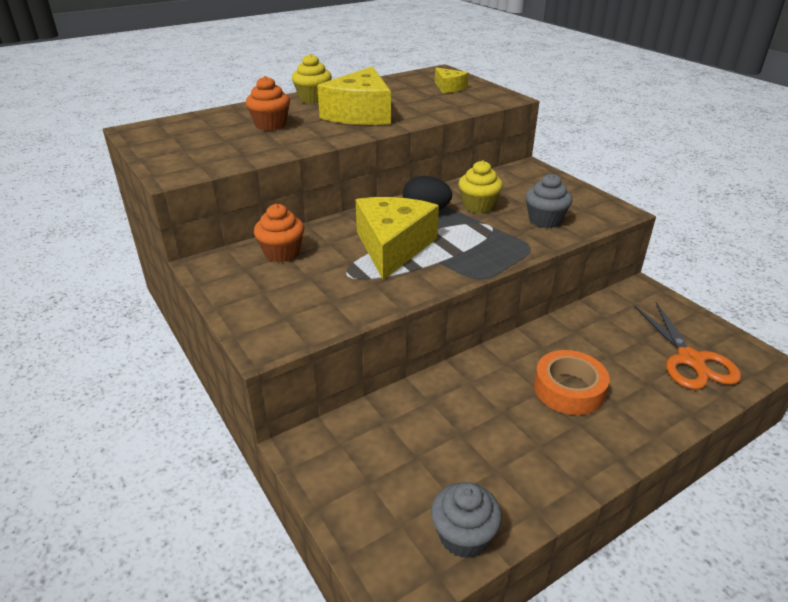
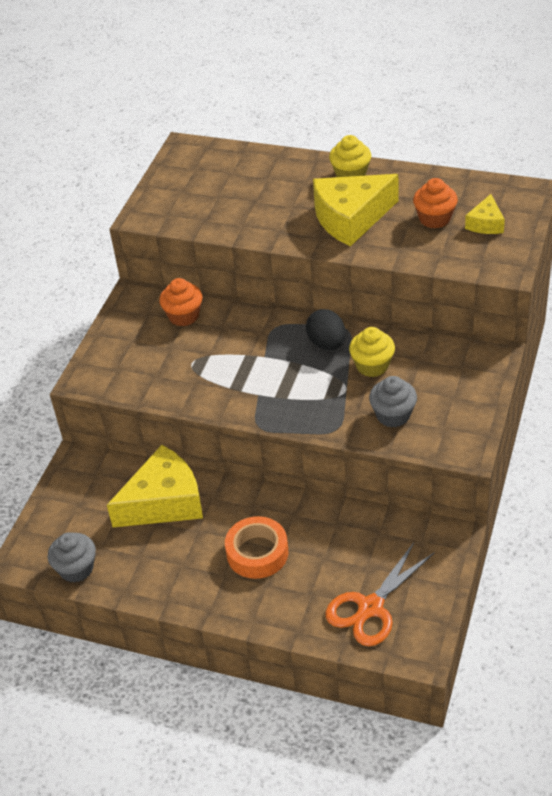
camera: 55 degrees right, 10 degrees up
(270, 125) = (270, 194): orange cupcake -> orange cupcake (434, 219)
(393, 246) = (252, 360): yellow cheese -> yellow cheese (164, 502)

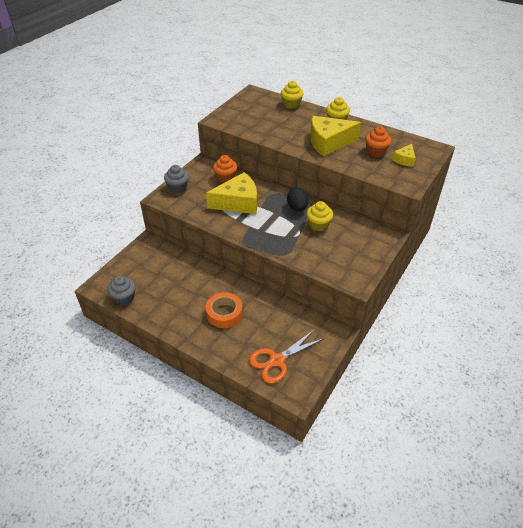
camera: 10 degrees right, 0 degrees up
(164, 502) = (184, 273): yellow cheese -> yellow cheese (238, 202)
(261, 158) = (291, 104): none -> yellow cupcake
(393, 415) = (321, 254): grey cupcake -> grey cupcake (178, 188)

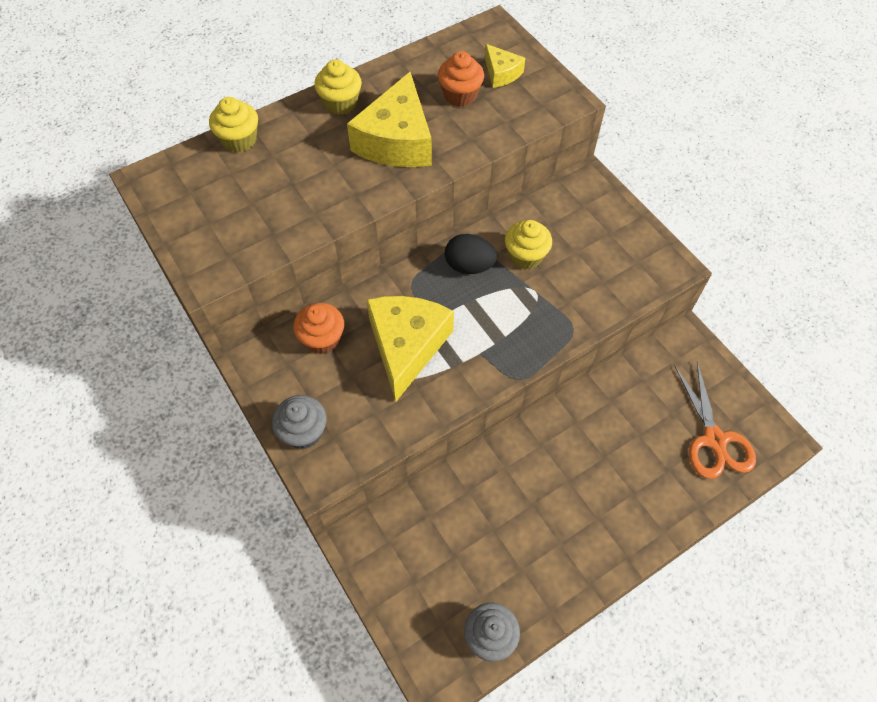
camera: 65 degrees left, 15 degrees up
(224, 313) = (594, 477): orange tape -> none

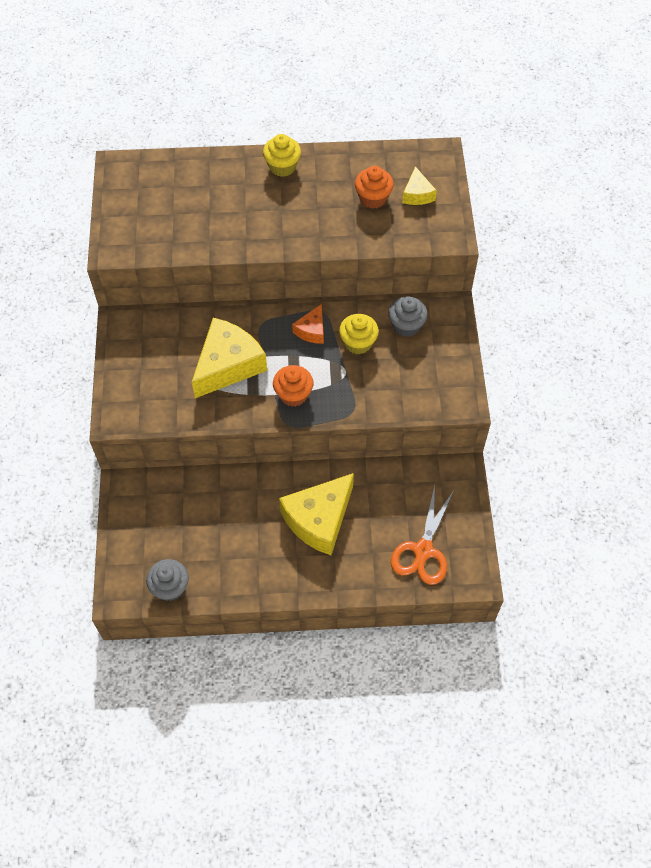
camera: 30 degrees right, 0 degrees up
(239, 140) = (194, 164): yellow cupcake -> none
(304, 432) = (123, 387): grey cupcake -> grey cupcake (406, 325)
(322, 339) = (175, 332): orange cupcake -> orange cupcake (293, 394)
(397, 141) = (302, 213): yellow cheese -> yellow cheese (319, 519)
(469, 266) = (312, 330): black egg -> orange cheese

